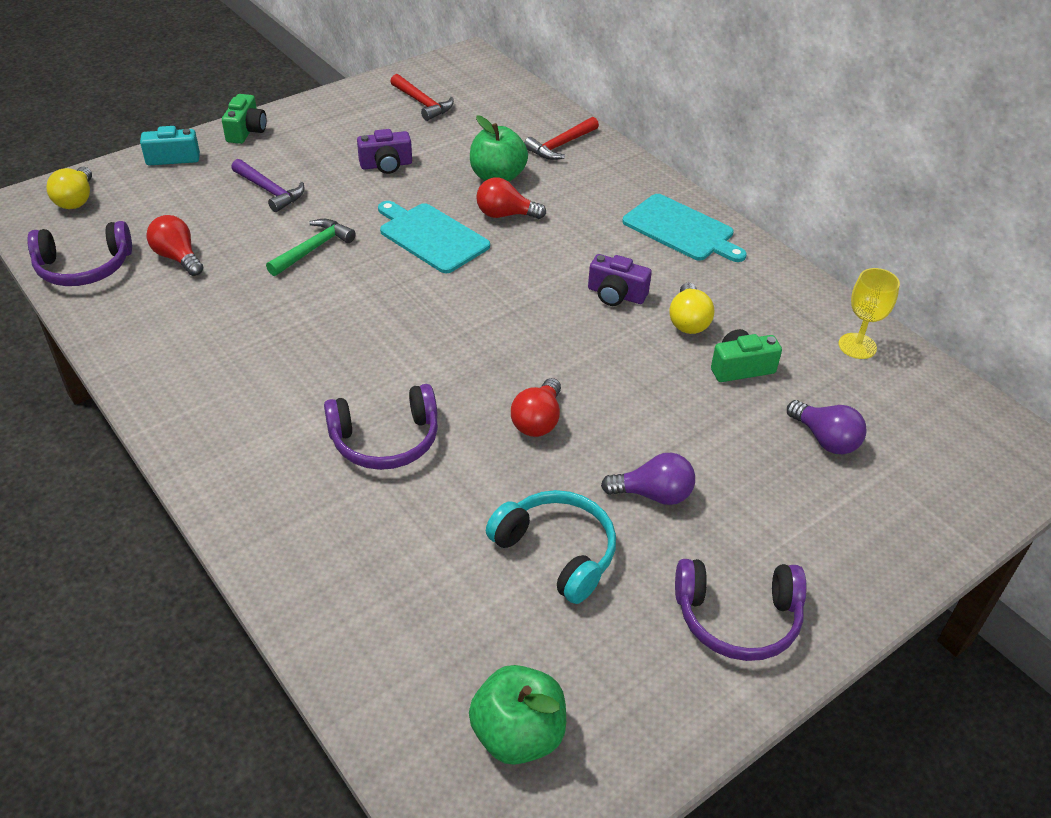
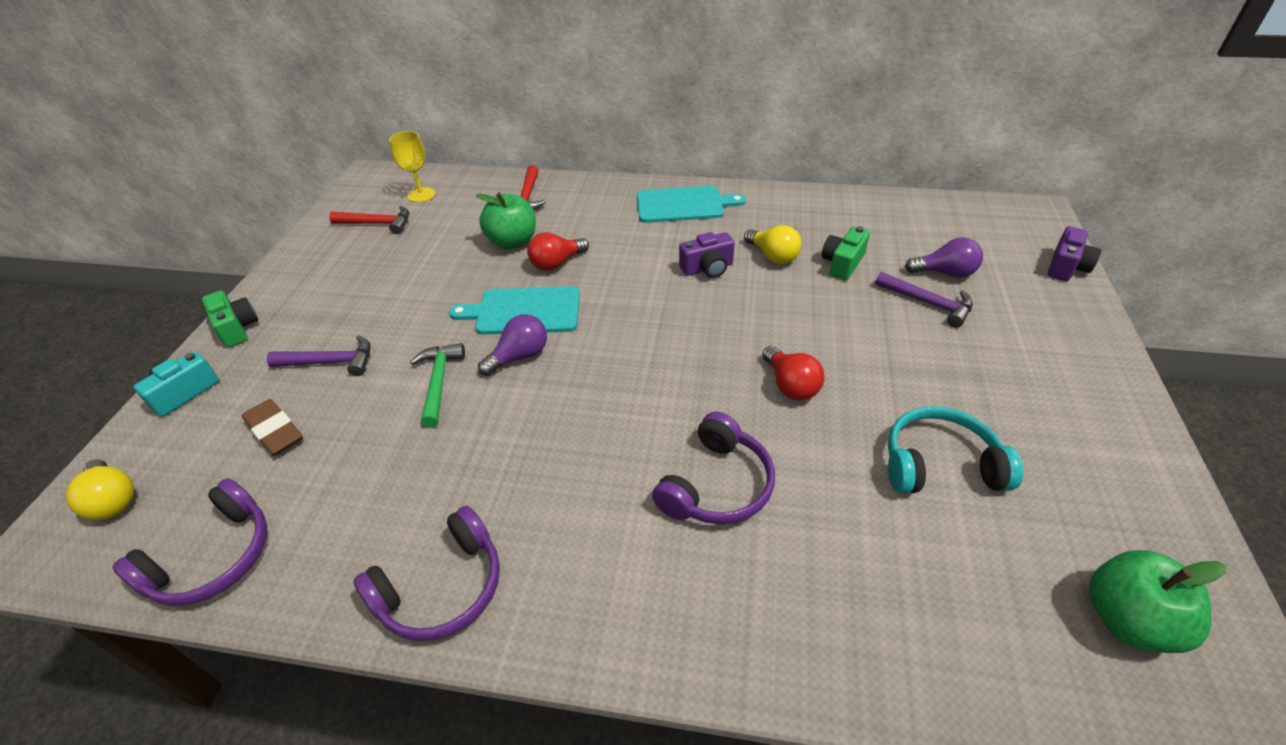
camera: 40 degrees left, 0 degrees up
(178, 257) = (313, 476): red light bulb -> none
(190, 215) = (275, 431): none -> brown eraser
(386, 165) = (411, 282): purple camera -> purple camera (1066, 267)
(653, 494) = (924, 377): purple light bulb -> purple light bulb (519, 356)
(737, 618) = (1081, 414): purple headphones -> purple headphones (442, 588)
(761, 449) = (928, 303): none -> purple hammer
(857, 346) = (875, 211): yellow goblet -> yellow goblet (421, 195)

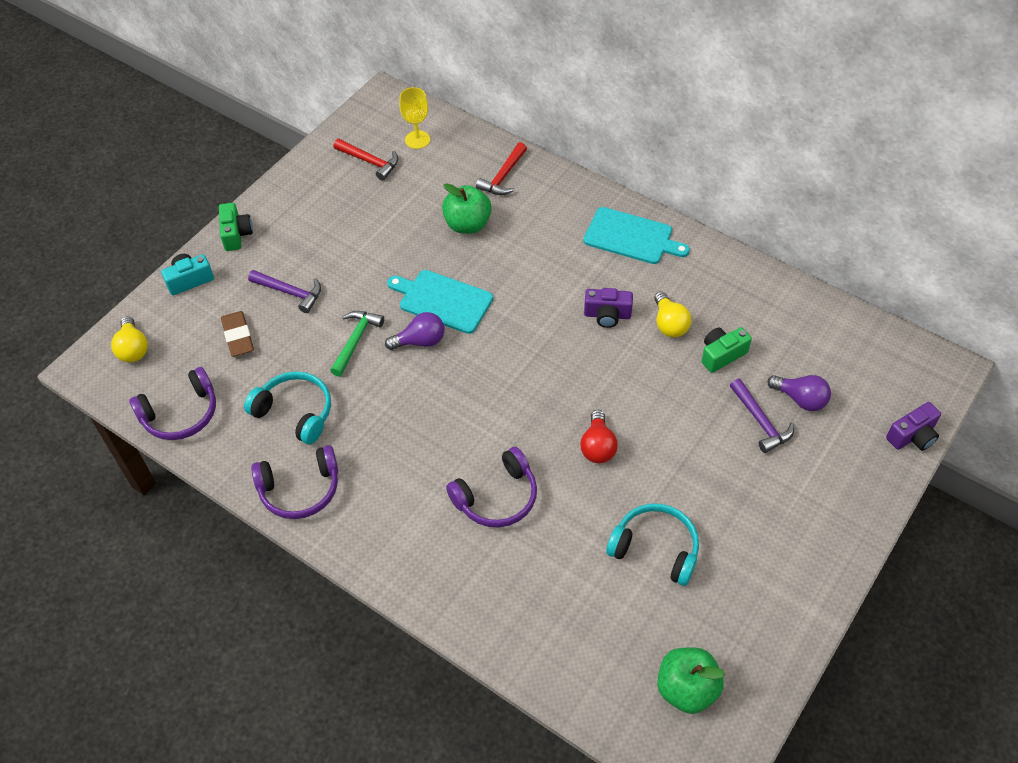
camera: 25 degrees right, 10 degrees up
(392, 490) = (295, 412): none -> turquoise headphones
(556, 263) = (490, 261): red light bulb -> none

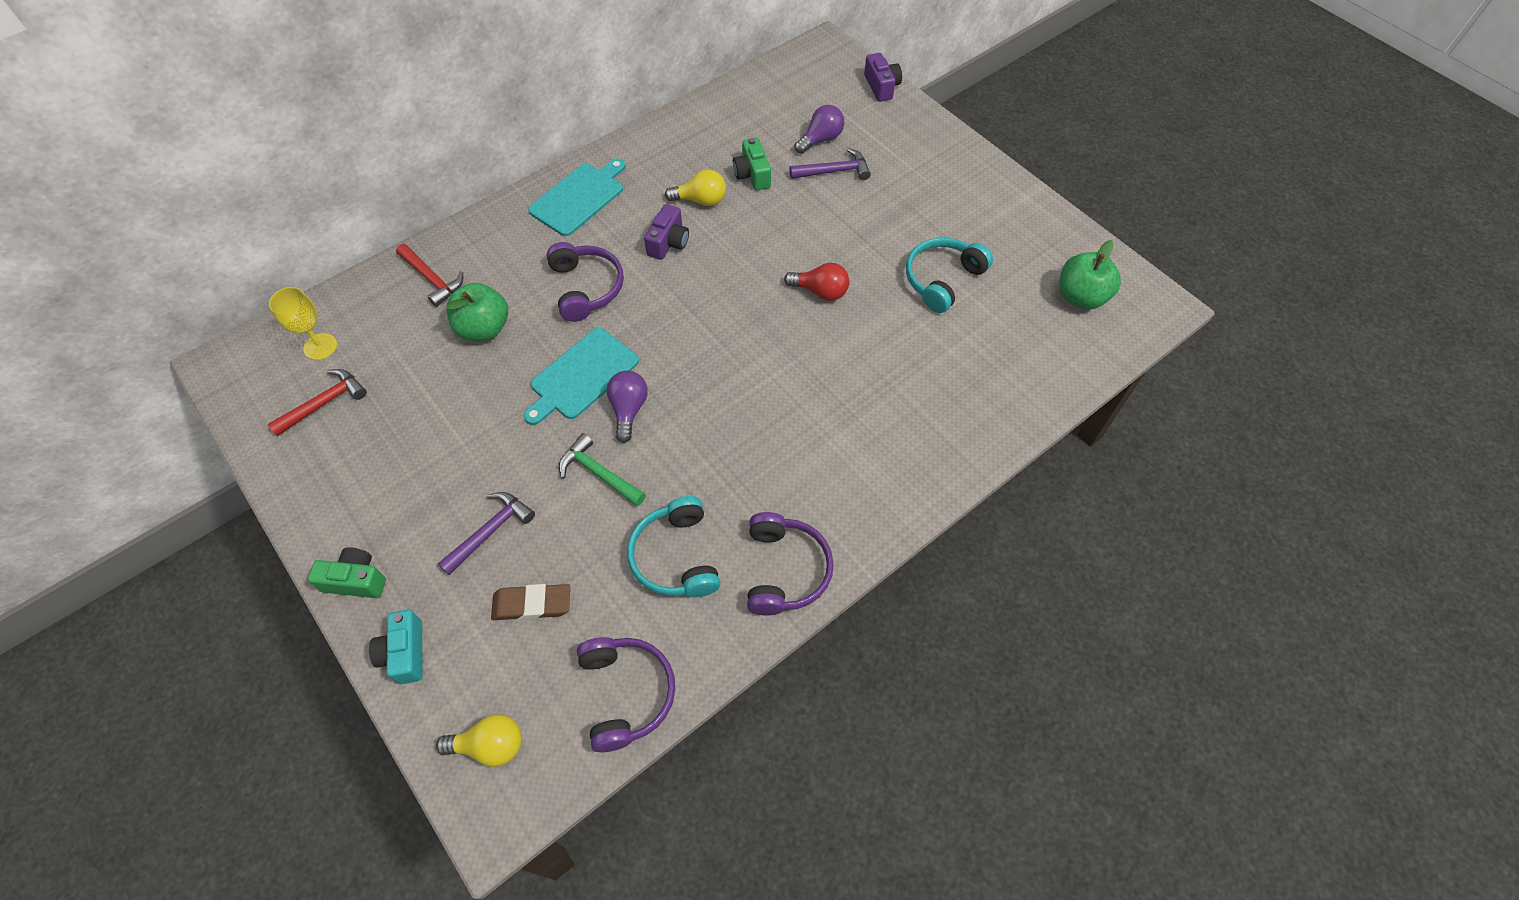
camera: 75 degrees left, 5 degrees up
(295, 412) = (676, 557): turquoise headphones -> turquoise headphones turned 60 degrees counterclockwise
(497, 497) = (852, 386): purple headphones -> purple headphones (586, 288)

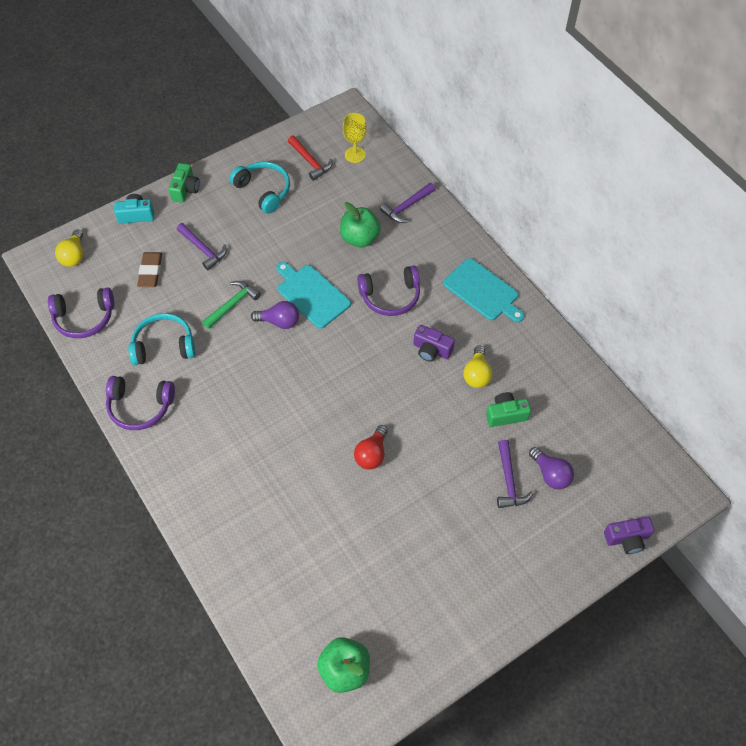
camera: 95 degrees right, 0 degrees up
(432, 279) = (406, 207): red hammer -> purple hammer
(942, 279) = (375, 552): turquoise headphones -> turquoise headphones (264, 191)

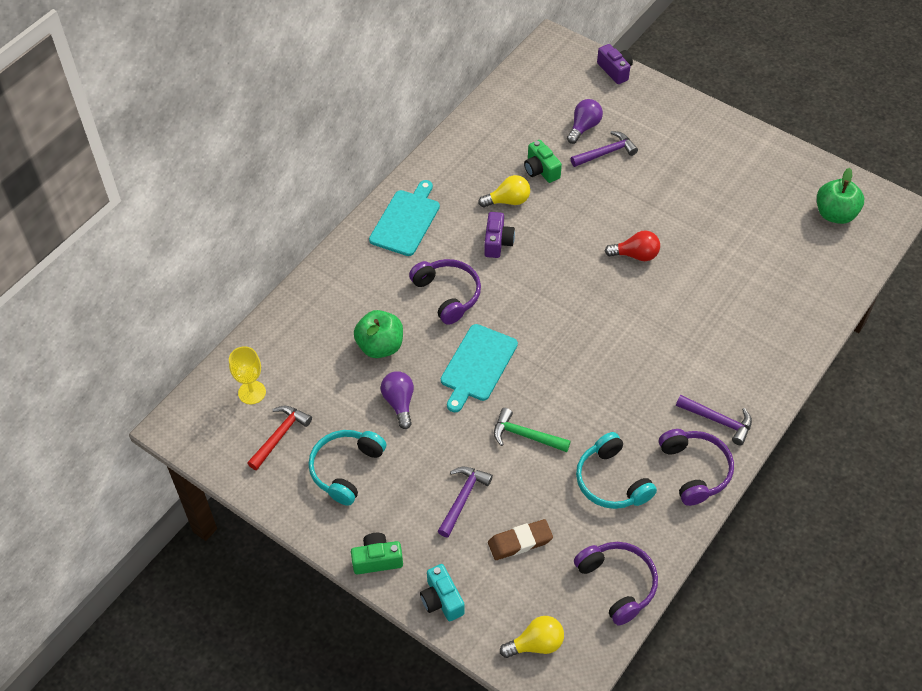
camera: 110 degrees left, 5 degrees down
(279, 321) = (526, 382): purple light bulb -> purple light bulb (399, 403)
(406, 207) = (317, 316): purple hammer -> purple hammer (718, 421)

